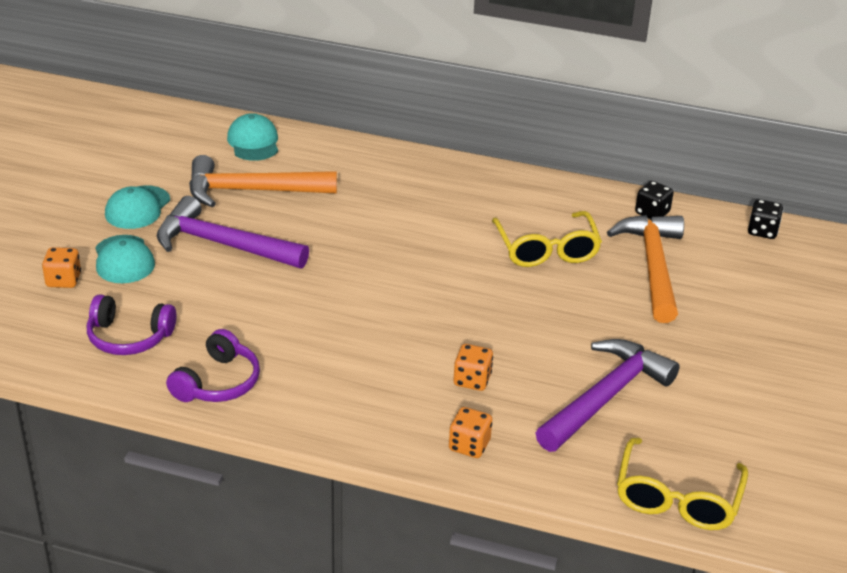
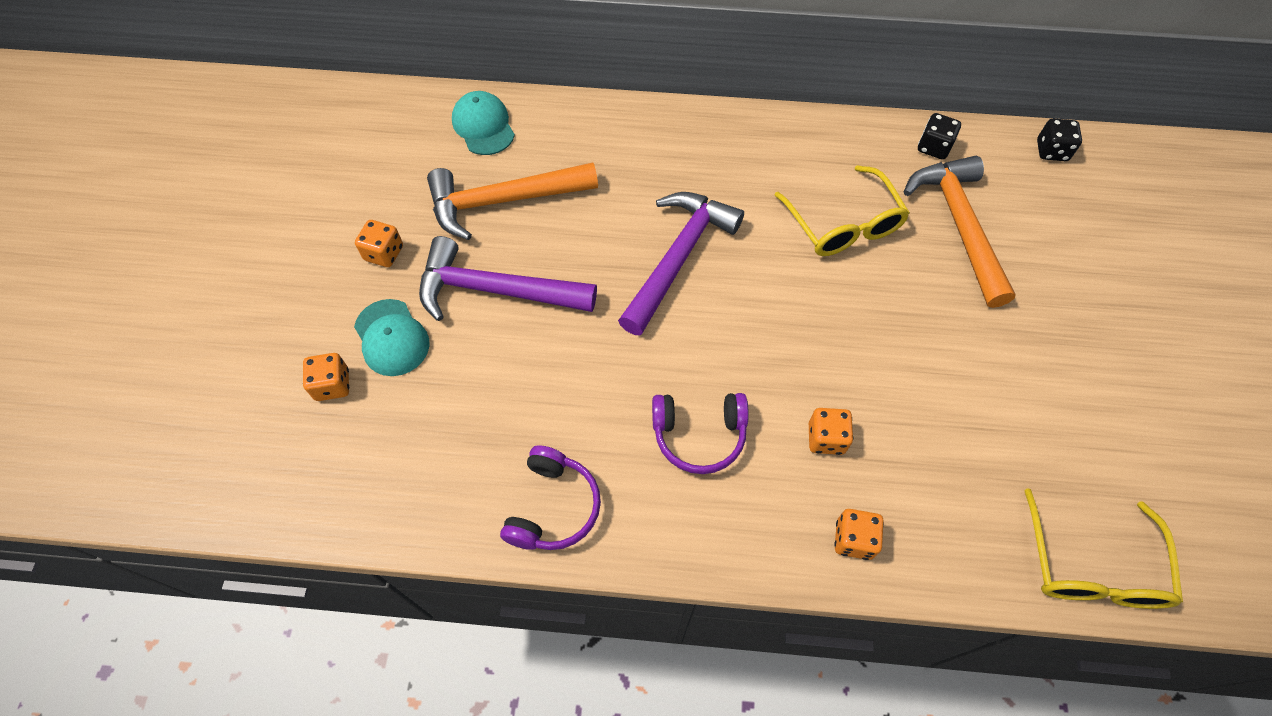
camera: 10 degrees left, 25 degrees up
(129, 337) = (433, 459): purple headphones -> purple headphones (699, 435)
(137, 208) = (384, 253): turquoise cap -> orange dice
(605, 397) = (971, 431): purple hammer -> purple hammer (678, 258)

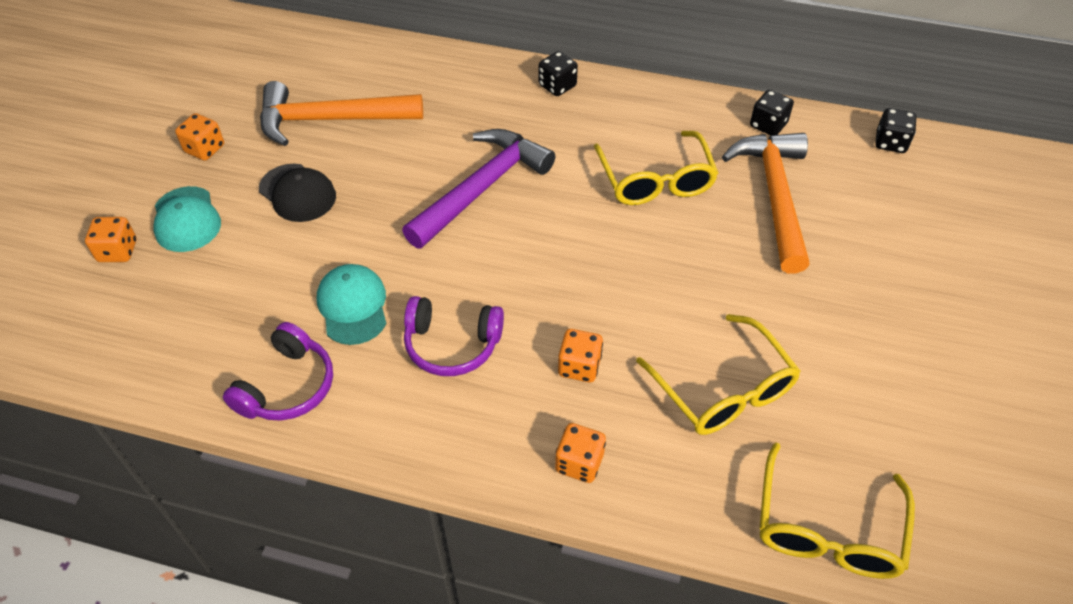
camera: 10 degrees right, 10 degrees down
(483, 126) = (333, 57): turquoise cap -> turquoise cap (353, 306)
(496, 290) = (297, 193): purple hammer -> black cap
(719, 130) = (557, 86): none -> black dice
(964, 440) = (723, 390): none -> yellow glasses

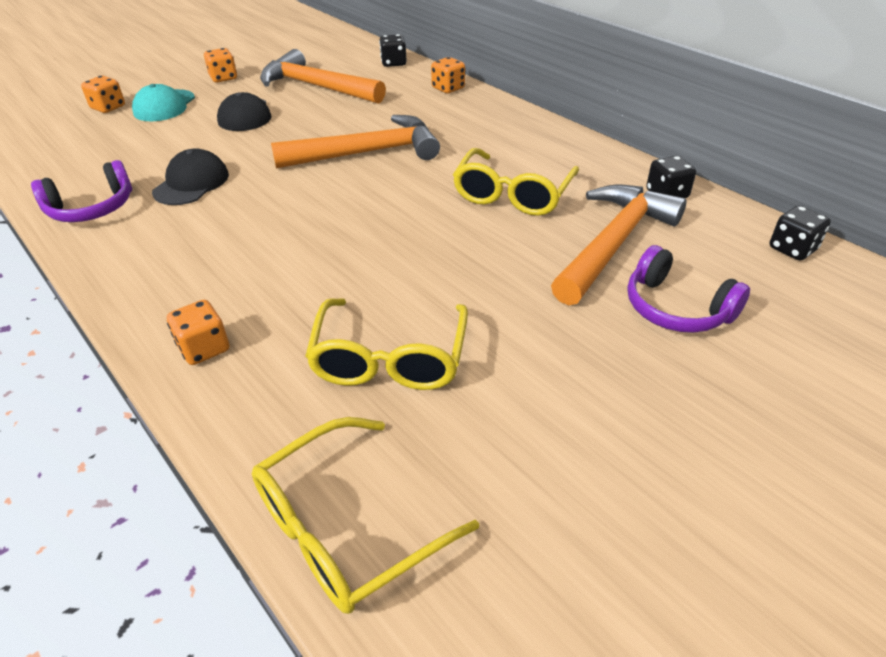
camera: 35 degrees right, 10 degrees down
(353, 306) = (191, 183): turquoise cap -> black cap
(452, 345) = (221, 231): purple headphones -> purple headphones (676, 308)
(481, 188) = (367, 153): purple hammer -> orange hammer
(557, 86) = (502, 116): black dice -> black dice (393, 63)
(579, 366) = (292, 285): orange dice -> orange dice (448, 88)

